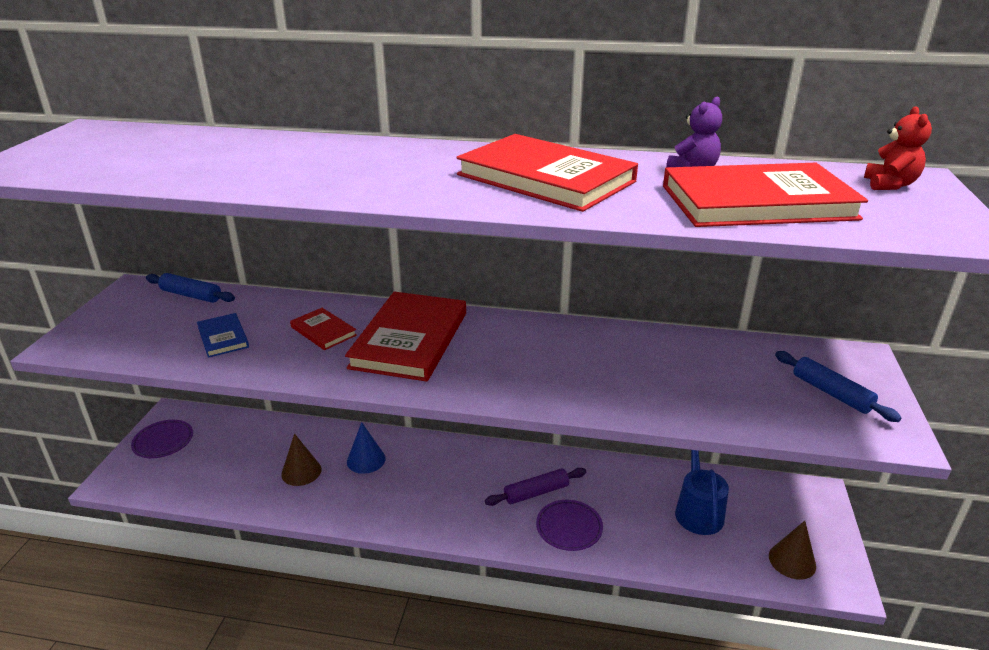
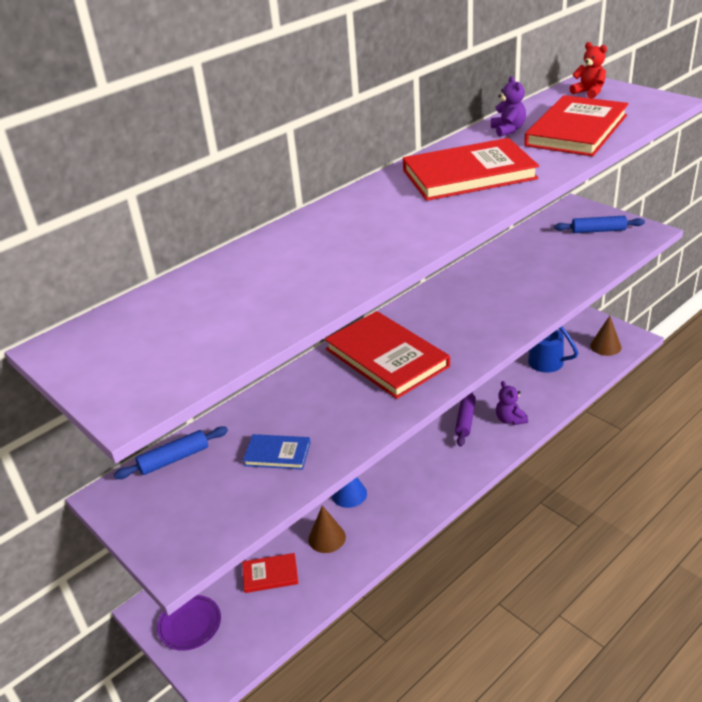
camera: 50 degrees left, 5 degrees up
(323, 331) = (328, 396): red book -> red book (270, 575)
(569, 528) = (510, 419): purple plate -> purple teddy bear

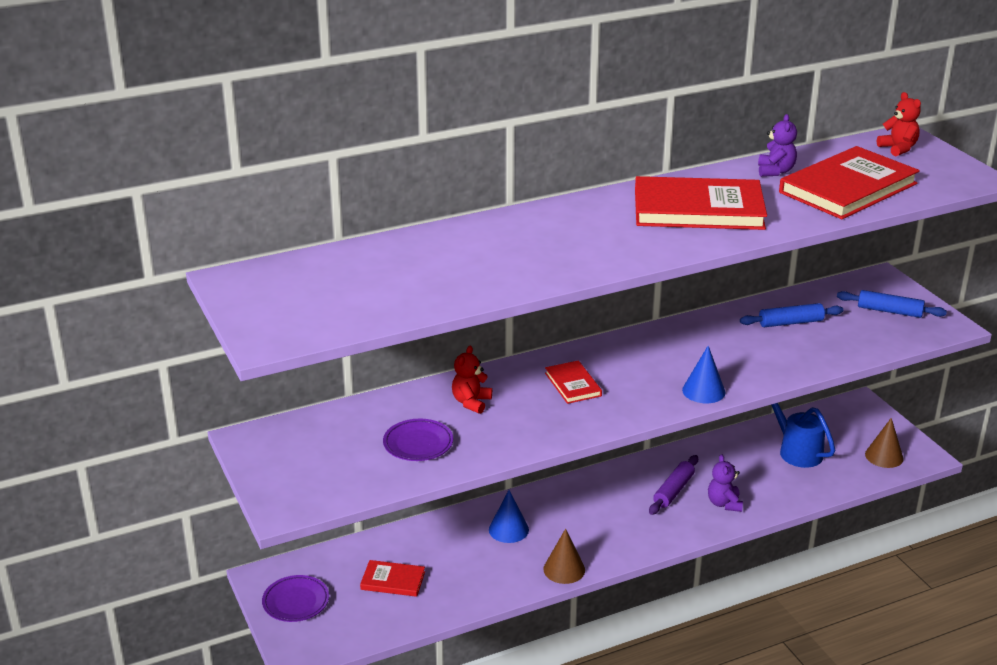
camera: 15 degrees right, 5 degrees down
(174, 459) = (319, 423): blue rolling pin -> blue rolling pin (790, 322)
(277, 454) = (418, 444): blue book -> purple plate
(306, 399) = (471, 402): none -> red teddy bear
(327, 538) = (465, 563): brown cone -> brown cone (564, 569)
(386, 358) = (573, 384): red book -> red book, size x0.48
(498, 334) = (703, 391): none -> blue cone

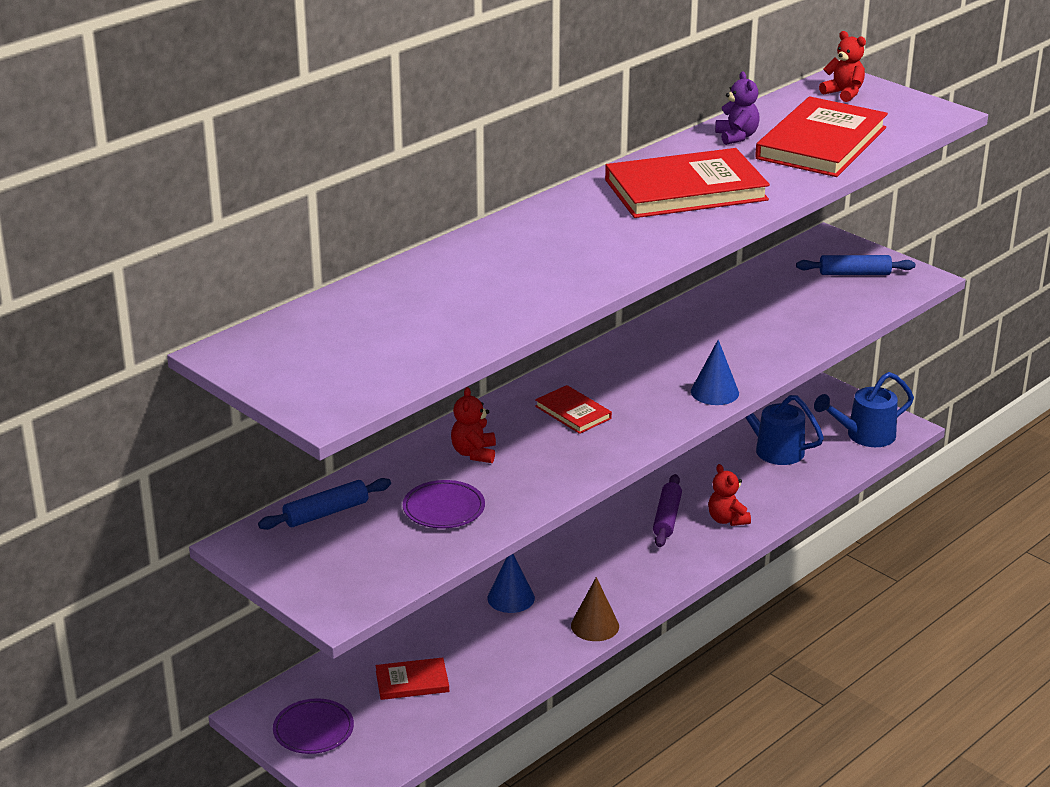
camera: 20 degrees left, 0 degrees up
(724, 504) = (727, 520): purple teddy bear -> red teddy bear
(790, 322) = (762, 304): blue rolling pin -> blue rolling pin (326, 513)
(884, 456) = (864, 436): brown cone -> blue watering can

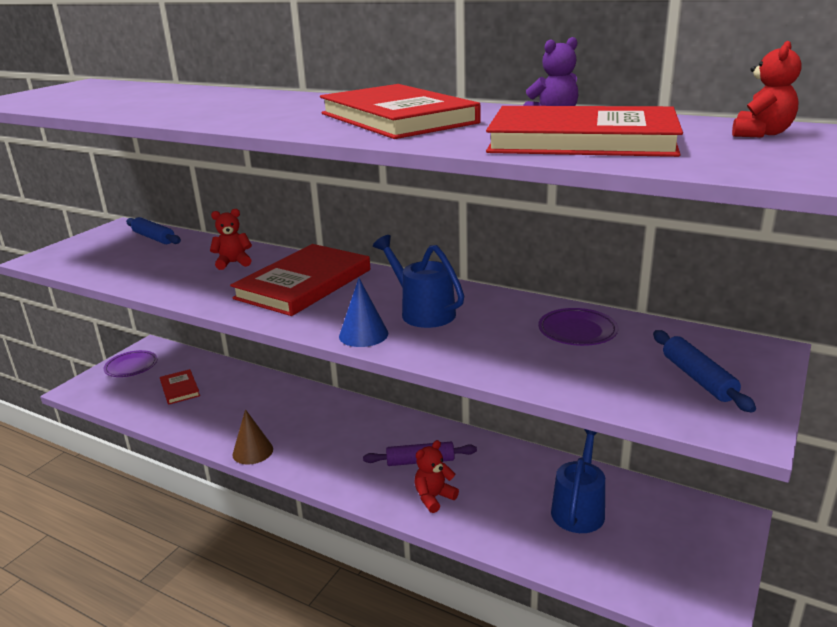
camera: 75 degrees right, 5 degrees down
(444, 509) = (156, 266): purple plate -> purple plate (577, 331)
(511, 598) = (282, 407): blue cone -> none
(573, 412) = (304, 284): red book -> red book, size x2.07
(864, 436) = (660, 577): blue watering can -> blue watering can (422, 311)

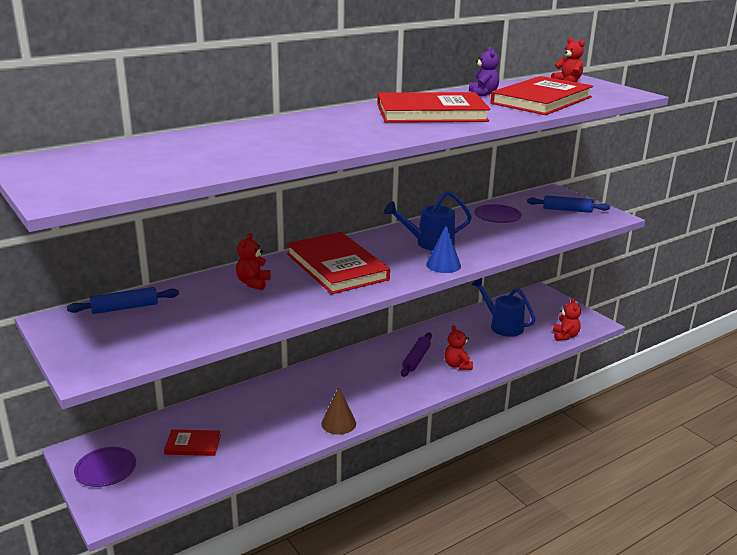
camera: 65 degrees left, 0 degrees up
(620, 584) = (565, 336): none -> red teddy bear

